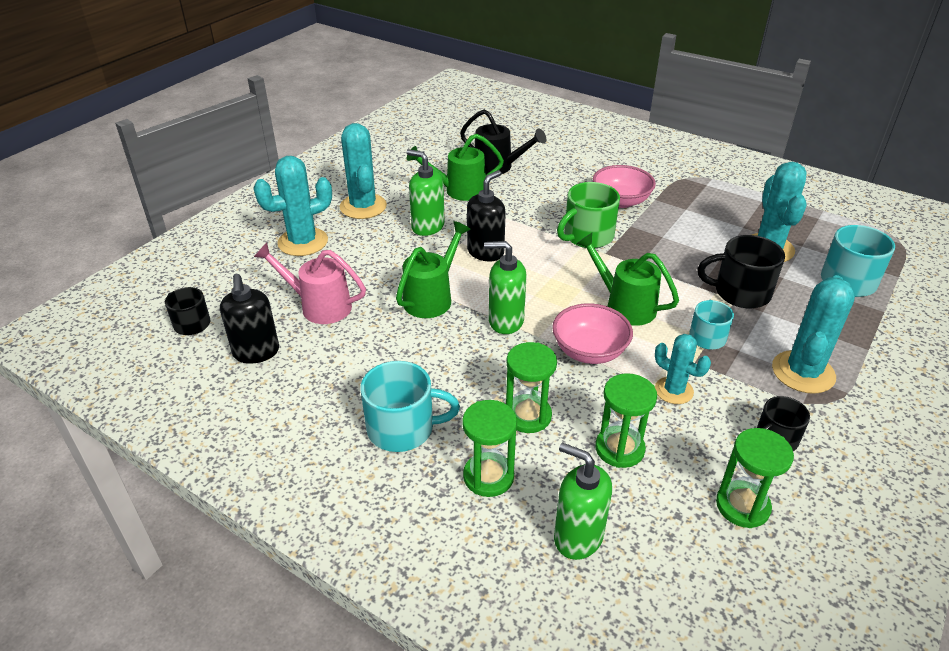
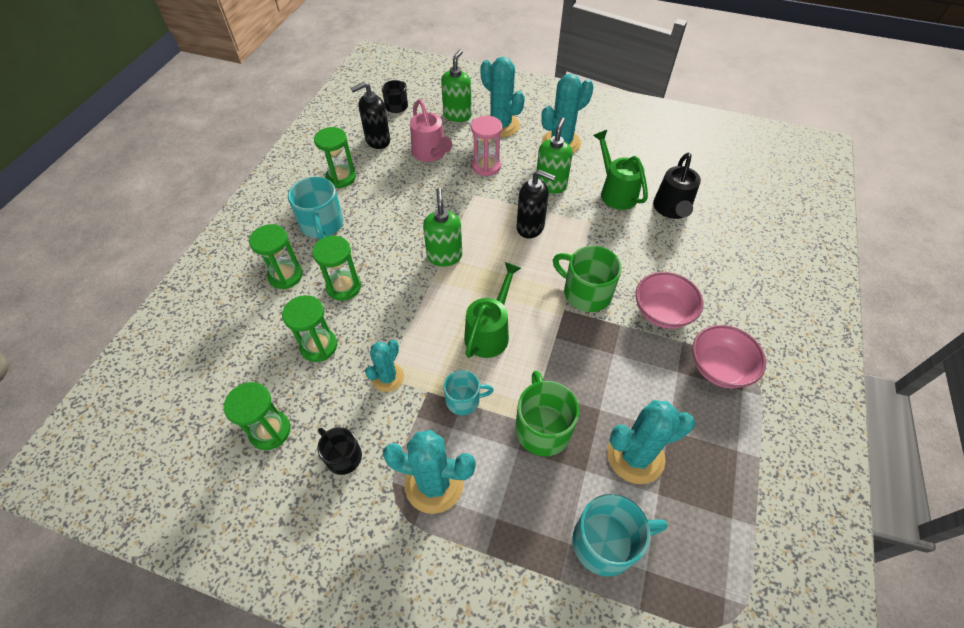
camera: 75 degrees right, 15 degrees up
(314, 399) = (341, 178): none -> green hourglass
(318, 306) = (431, 154): pink watering can -> pink watering can turned 150 degrees clockwise
(370, 265) = (486, 166): none -> pink hourglass
(432, 297) = (460, 208): green watering can -> none
(577, 537) = (238, 331): green soap dispenser -> green soap dispenser (457, 115)
(589, 351) = (422, 314): pink bowl -> pink bowl (719, 367)
(740, 292) = (542, 428): black mug -> green mug

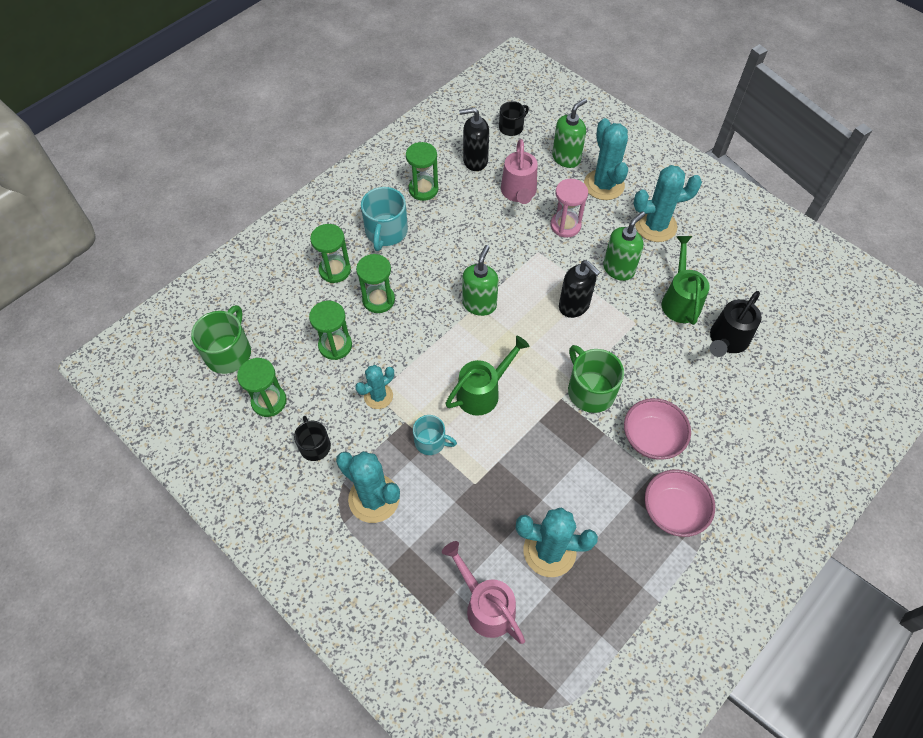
camera: 25 degrees right, 5 degrees up
(542, 428) = (484, 493): green mug -> green mug (229, 353)
(606, 542) = (485, 605): turquoise mug -> pink watering can

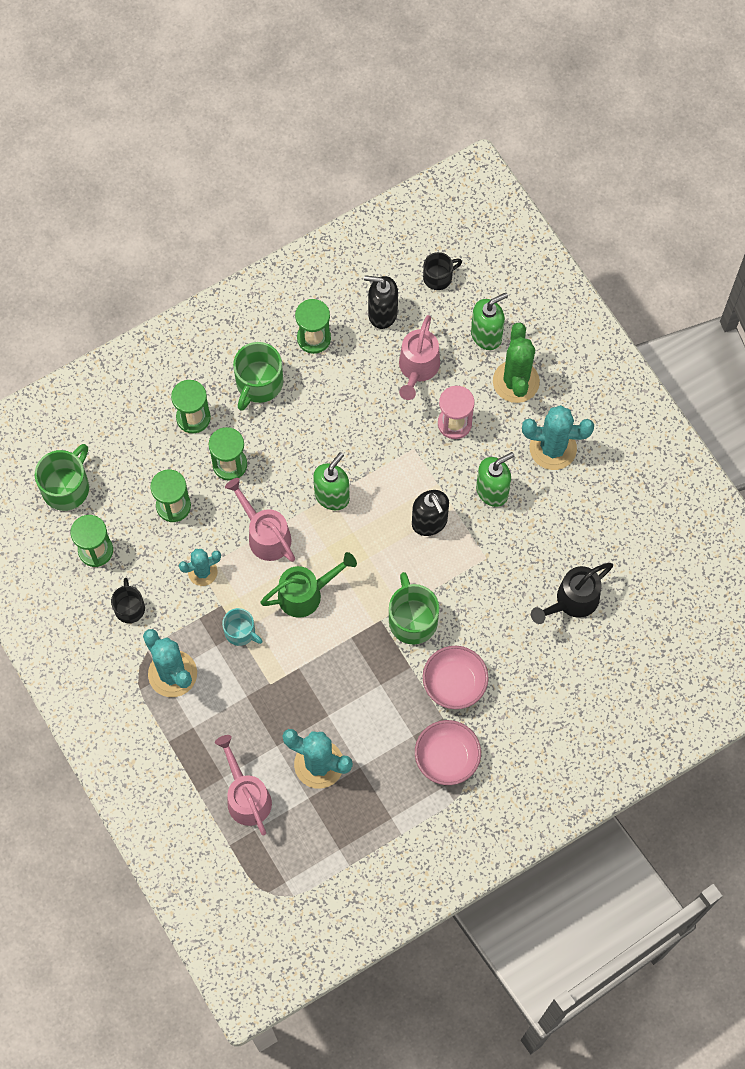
camera: 15 degrees right, 10 degrees up
(386, 232) = (259, 383): turquoise mug -> green mug
(428, 350) = (265, 534): none -> pink watering can
(604, 185) = (516, 381): turquoise cactus -> green cactus
(680, 300) = (543, 543): green watering can -> none

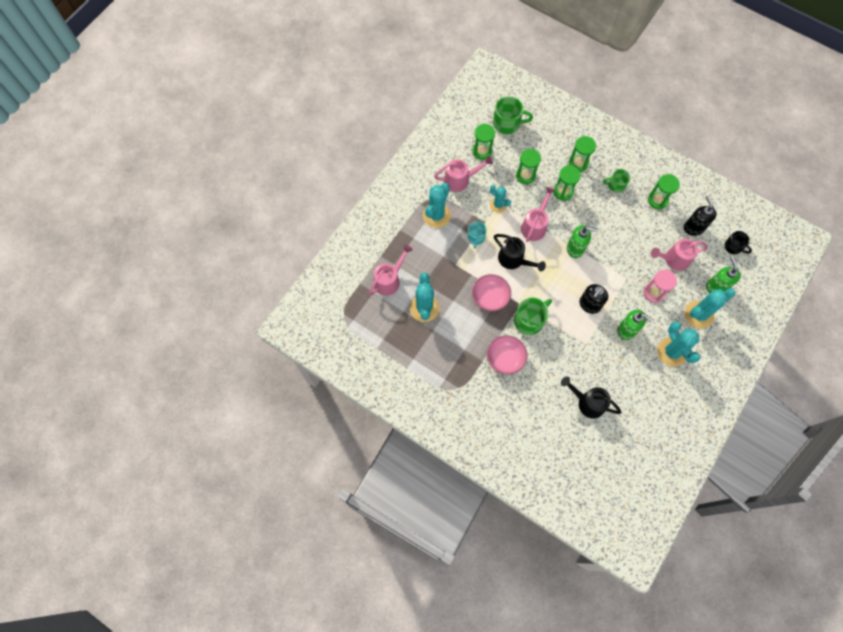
camera: 65 degrees right, 0 degrees up
(129, 607) = (460, 180): black mug -> pink watering can
(259, 383) = (616, 185): green mug -> green mug, size x0.63
(306, 593) = (514, 260): green watering can -> black watering can
(447, 758) = (461, 373): pink bowl -> pink bowl (490, 297)
(486, 335) = (716, 287): green soap dispenser -> green soap dispenser turned 135 degrees counterclockwise
(516, 381) = (698, 314): green cactus -> turquoise cactus

